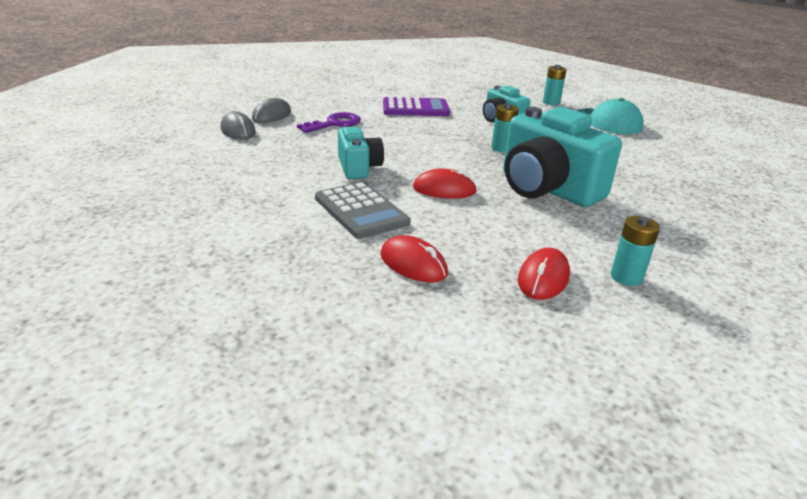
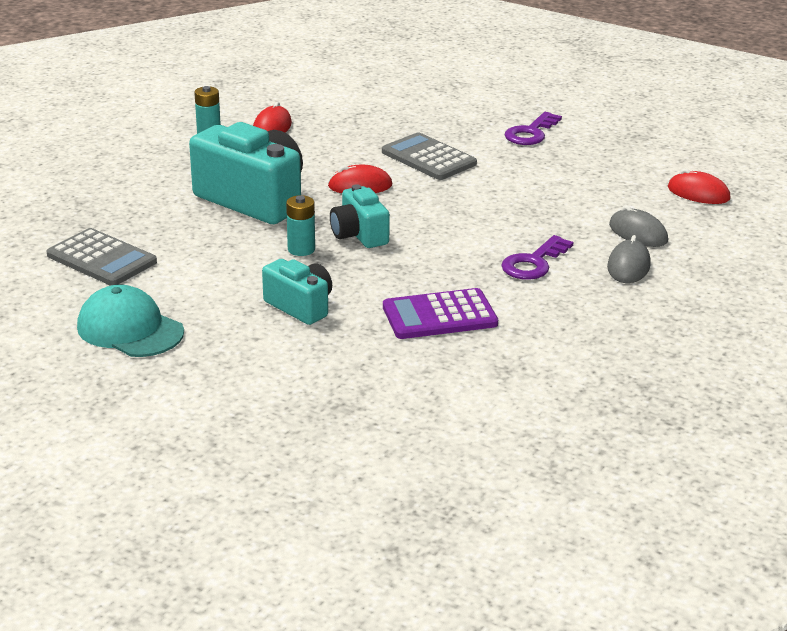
camera: 170 degrees right, 0 degrees up
(218, 228) = (531, 133): none -> purple key
(358, 167) = (458, 200): turquoise camera -> turquoise camera (359, 235)
(413, 264) = (368, 126): red mouse -> red mouse (698, 193)
(551, 102) = (210, 372): turquoise battery -> none
(656, 159) = (101, 259): none -> grey calculator

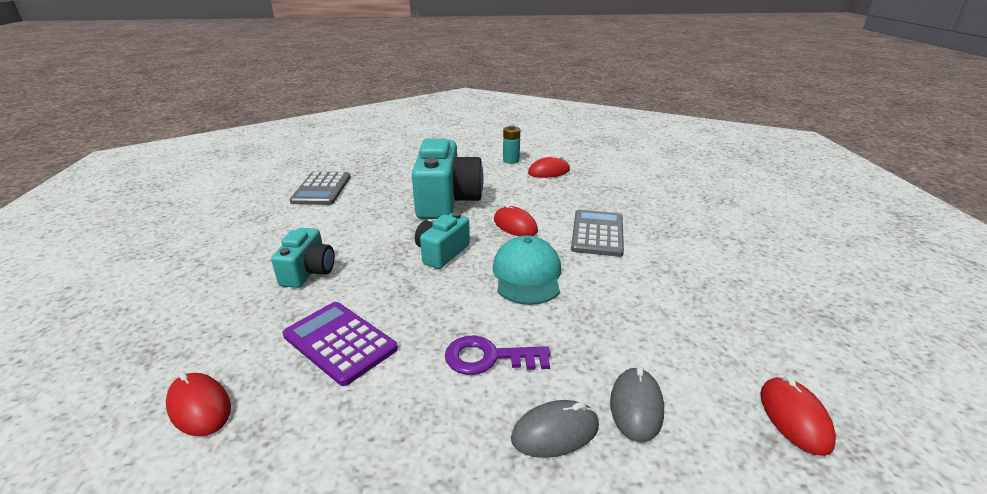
camera: 55 degrees right, 0 degrees up
(130, 329) = (236, 227): turquoise cap -> turquoise cap (527, 275)
(301, 249) = (395, 240): turquoise battery -> none
(452, 388) = (199, 407): none -> red mouse
(531, 133) = (716, 259): purple key -> none

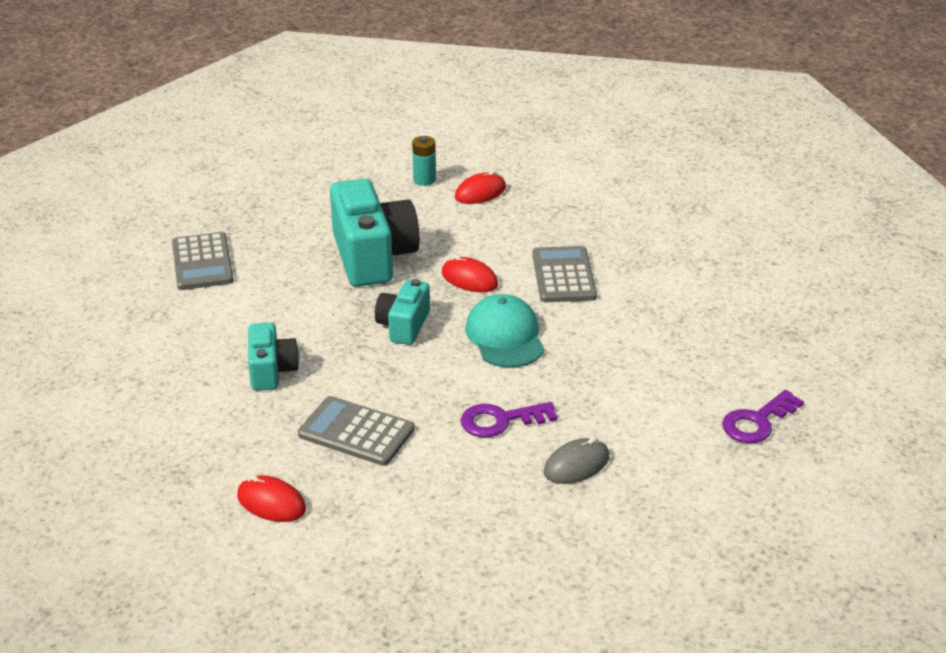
camera: 15 degrees left, 5 degrees up
(340, 342) = (356, 432): purple calculator -> grey calculator
(636, 407) = (635, 436): grey mouse -> none
(794, 418) = (757, 422): red mouse -> purple key

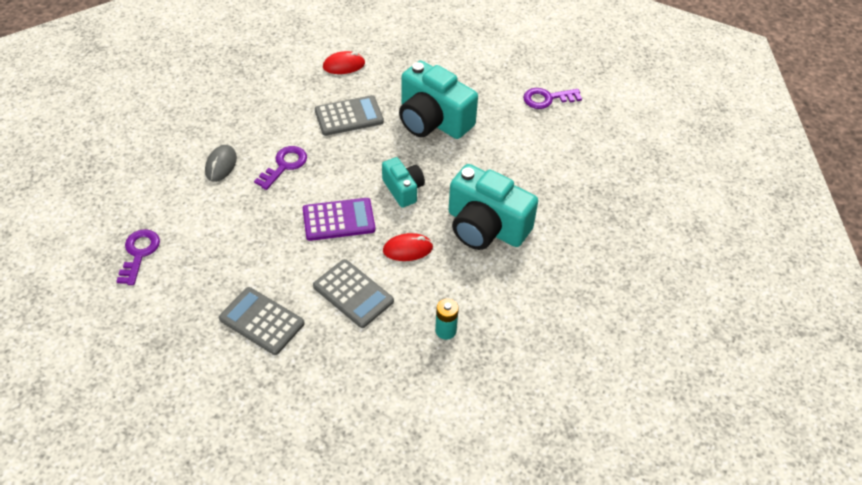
camera: 135 degrees right, 15 degrees up
(120, 320) = (547, 99): none -> purple key
(202, 262) = (569, 157): grey calculator -> grey calculator (262, 321)
(271, 371) = (433, 120): turquoise camera -> turquoise camera, size x1.82
(424, 180) = (548, 322): turquoise battery -> turquoise battery (445, 330)
(480, 193) = (495, 338): red mouse -> none
(505, 336) = (338, 220): turquoise cap -> purple calculator

